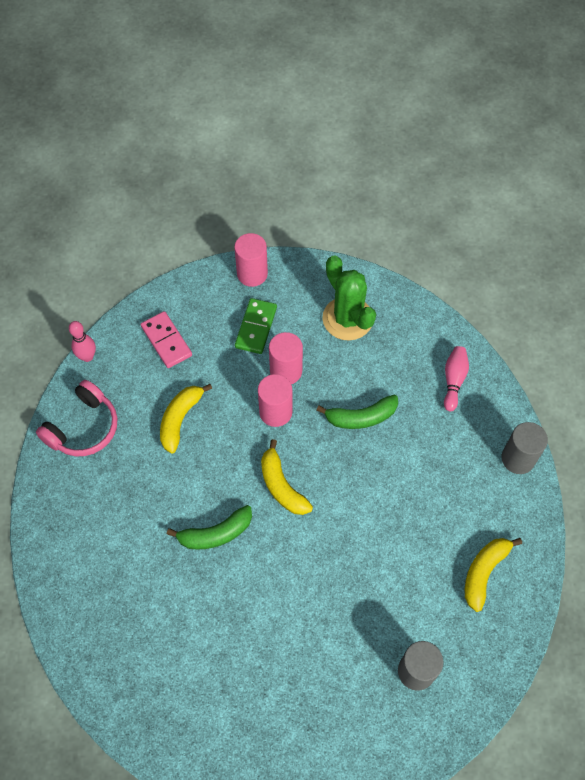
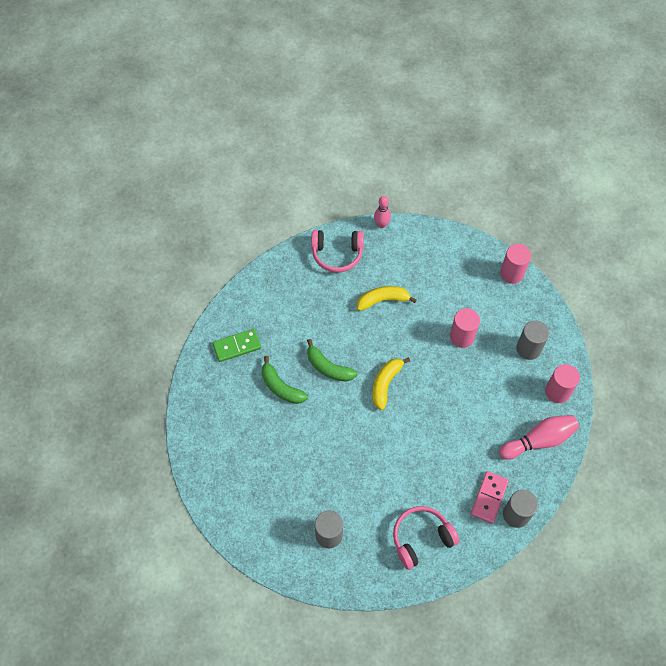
camera: 55 degrees right, 0 degrees up
(166, 341) = (426, 258): pink domino -> pink domino (489, 498)
(256, 327) = (477, 300): green domino -> green domino (237, 346)
(275, 412) = (430, 349): pink cylinder -> pink cylinder (557, 391)
(347, 319) = (528, 348): green cactus -> grey cylinder
(361, 417) = (467, 400): green banana -> green banana (281, 387)
(453, 380) = (539, 440): pink bowling pin -> pink bowling pin, size x1.54
(484, 572) = (421, 538): yellow banana -> pink headphones

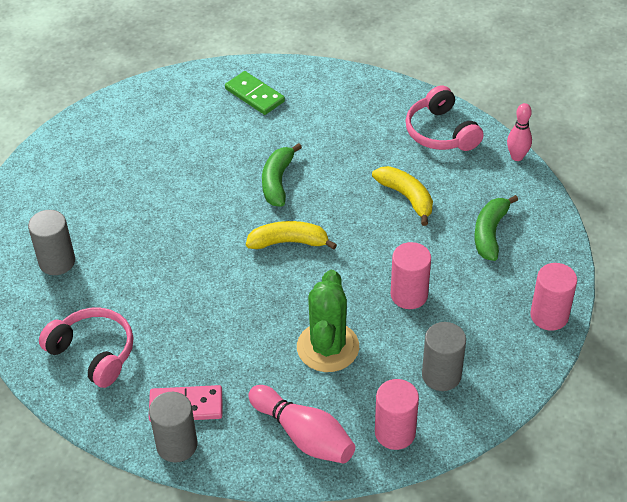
camera: 65 degrees right, 15 degrees down
(281, 387) = (225, 150): green banana -> green banana (490, 233)
(480, 399) = (328, 347): none -> green cactus

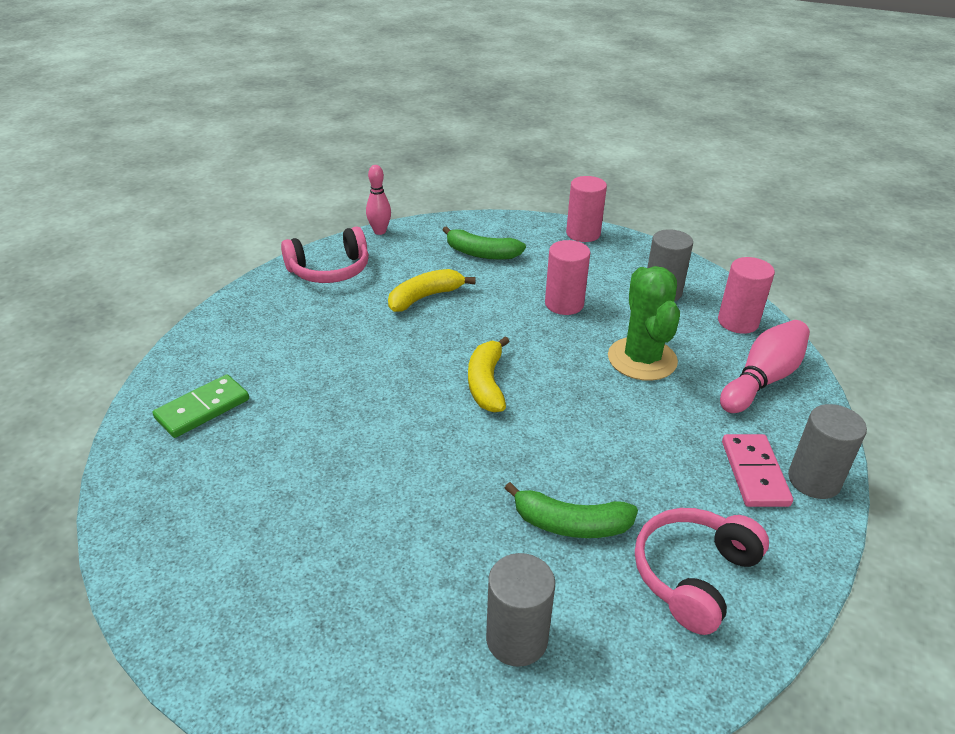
camera: 90 degrees left, 10 degrees down
(277, 181) = (380, 390): green banana -> green banana (570, 524)
(328, 347) = (642, 359): green cactus -> green cactus turned 75 degrees clockwise

